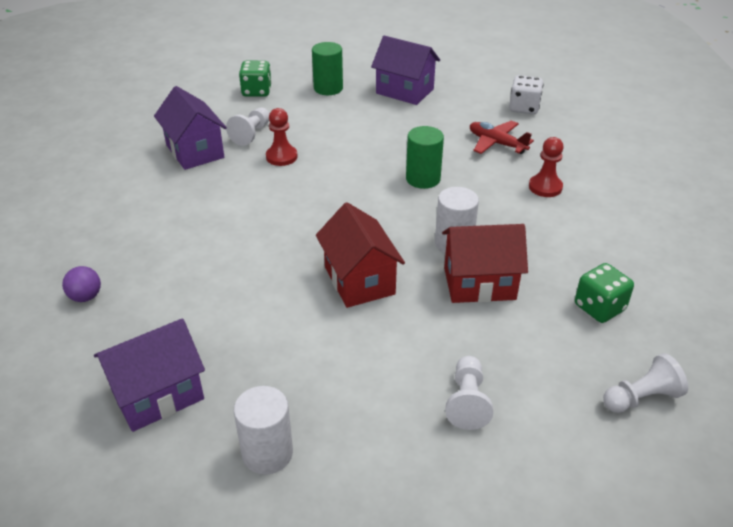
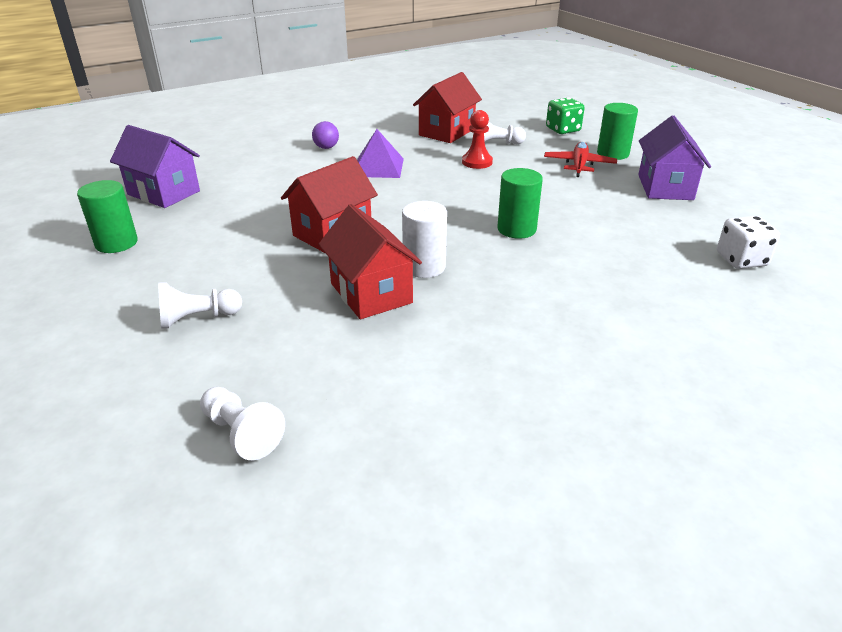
camera: 65 degrees right, 5 degrees down
(86, 297) = (249, 147): purple ball -> purple ball (326, 147)
(195, 151) = (446, 132): purple house -> red house
(238, 216) = (378, 167): none -> purple pyramid
(267, 453) = (116, 243): white cylinder -> green cylinder
(496, 143) = (636, 256): red plane -> red plane (579, 165)
(545, 187) = (585, 303): red pawn -> none
(599, 307) = (383, 379): green dice -> none

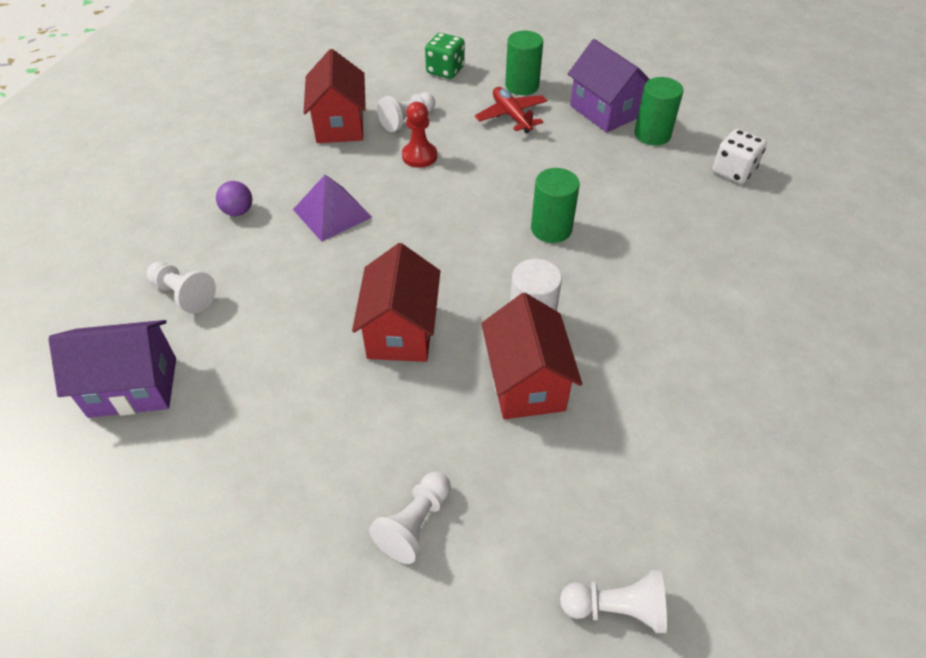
camera: 40 degrees left, 15 degrees up
(116, 243) = (184, 494): green cylinder -> green cylinder (652, 134)
(244, 169) = (183, 294): none -> white pawn
(371, 293) = (526, 383): red house -> red house turned 60 degrees clockwise

